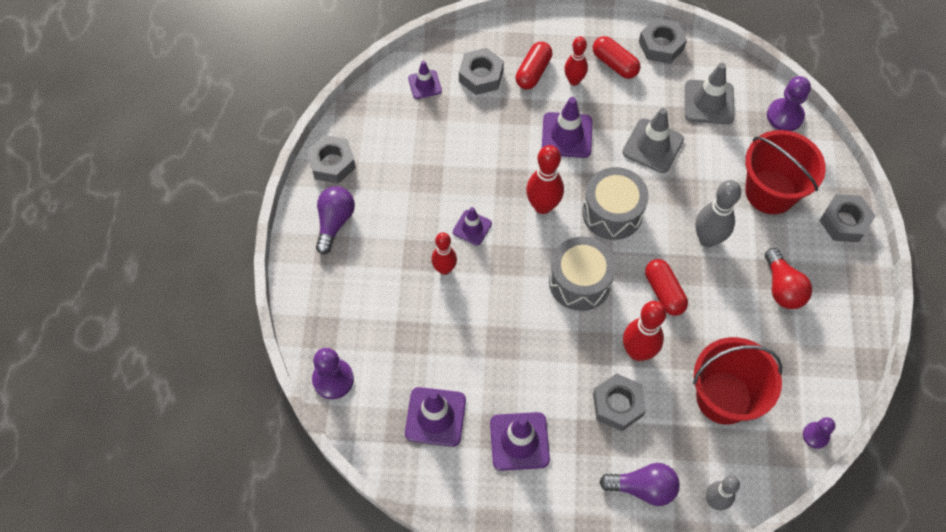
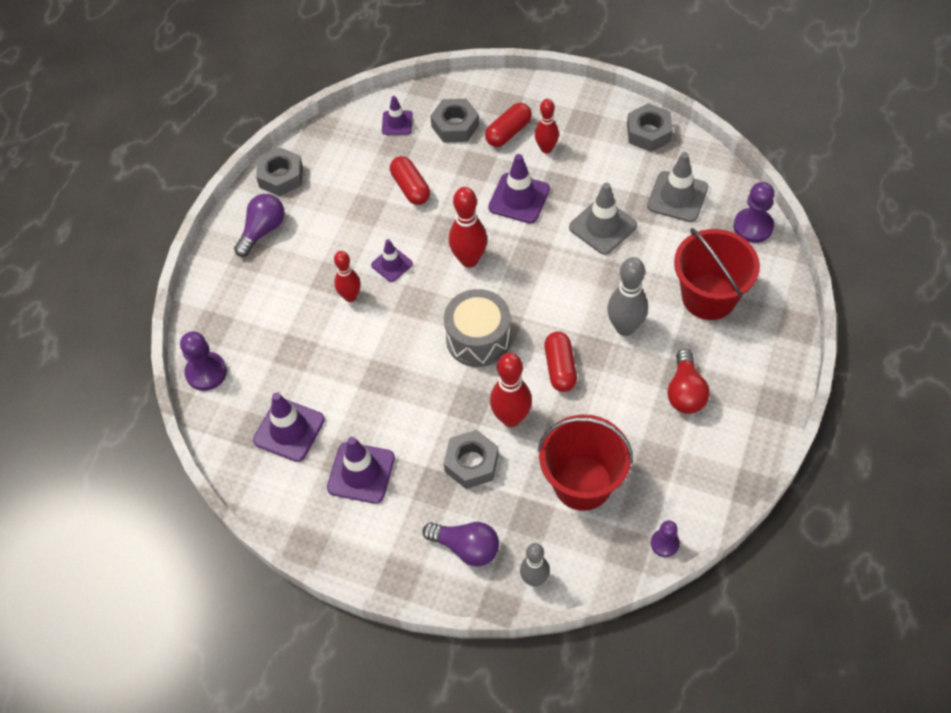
camera: 20 degrees right, 5 degrees down
(612, 212) = (536, 281): grey drum -> none
(614, 64) = (594, 141): red capsule -> red capsule (410, 188)
(844, 222) = (777, 343): grey nut -> none

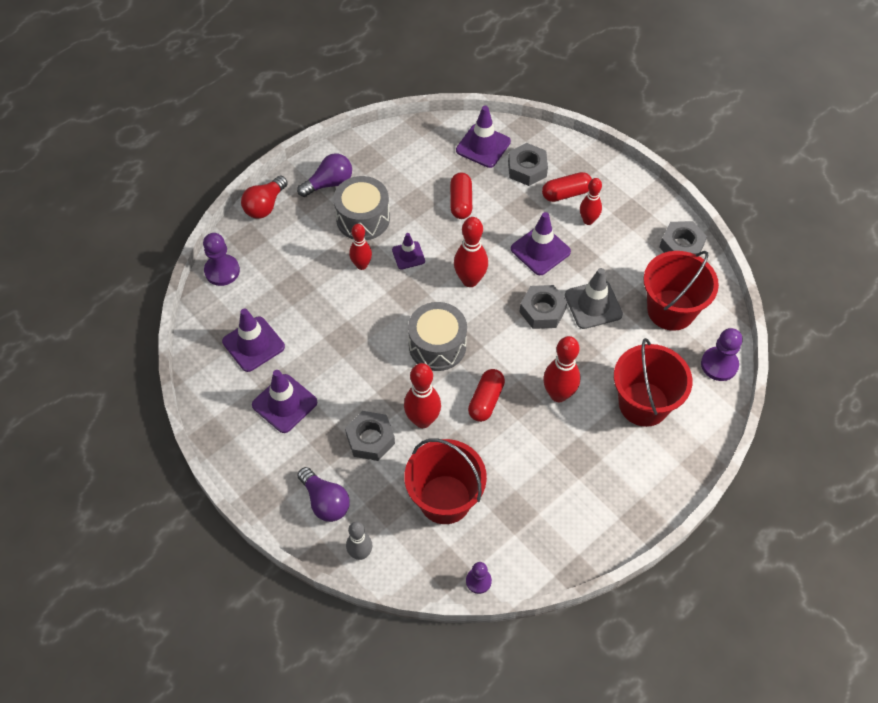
camera: 25 degrees right, 0 degrees up
(281, 177) = (368, 148): grey nut -> grey nut (542, 311)
(321, 250) = (363, 218): none -> grey drum
(397, 123) = (483, 146): purple traffic cone -> purple traffic cone, size x1.64
(625, 327) = (558, 394): grey bowling pin -> red bowling pin
(677, 197) = (671, 310): grey traffic cone -> red bucket
(685, 392) = (573, 471): red light bulb -> red light bulb (265, 205)

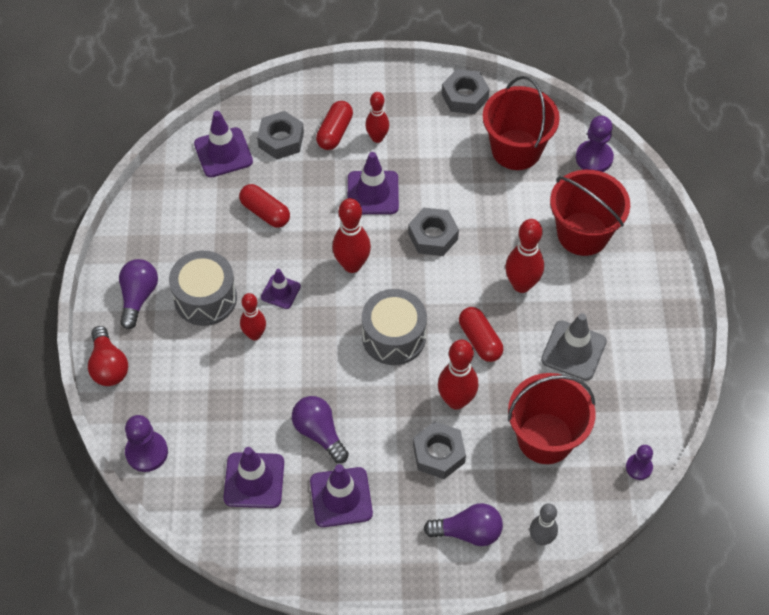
camera: 50 degrees left, 0 degrees up
(322, 355) = (319, 433): none -> purple light bulb
(593, 305) = (461, 197): grey traffic cone -> grey traffic cone (573, 350)

